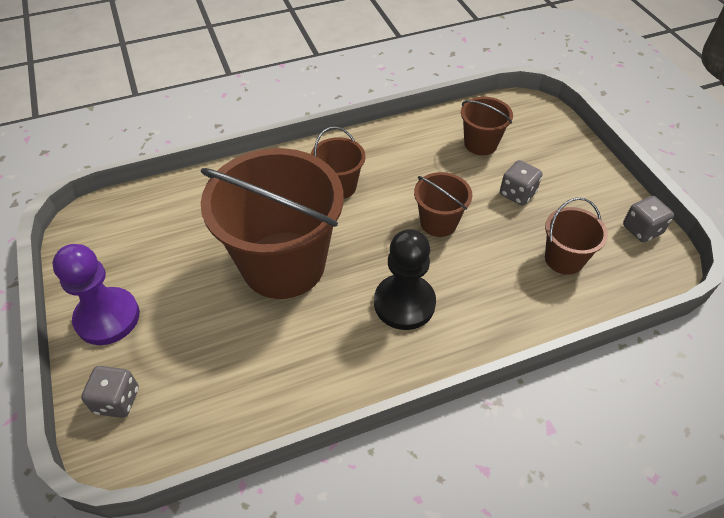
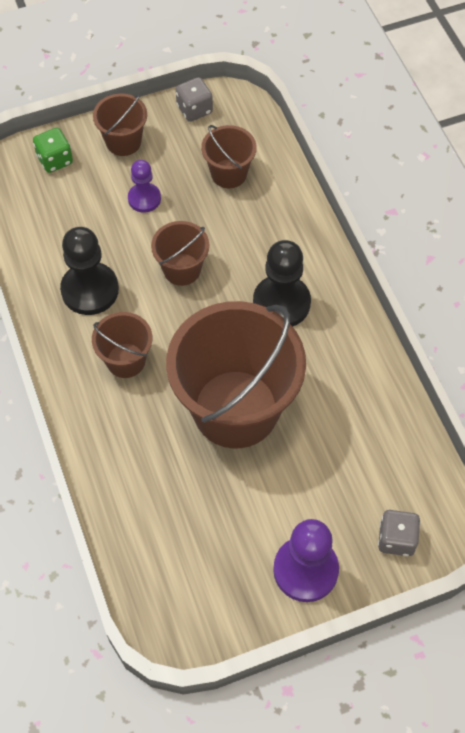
camera: 90 degrees left, 10 degrees up
(410, 161) = (90, 290): none -> black pawn
(480, 144) = (67, 222): brown bucket -> brown bucket (123, 142)
(517, 193) = (144, 199): grey dice -> purple pawn
(548, 133) = (55, 160): none -> green dice

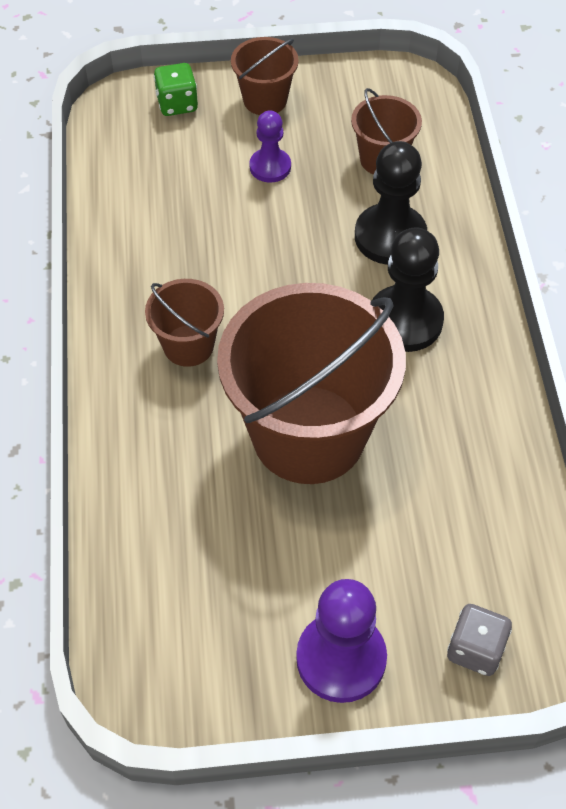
camera: 15 degrees right, 5 degrees down
(90, 290) = (171, 255): black pawn -> black pawn (390, 237)
(182, 269) = (291, 255): brown bucket -> none
(194, 109) = (362, 81): grey dice -> none

